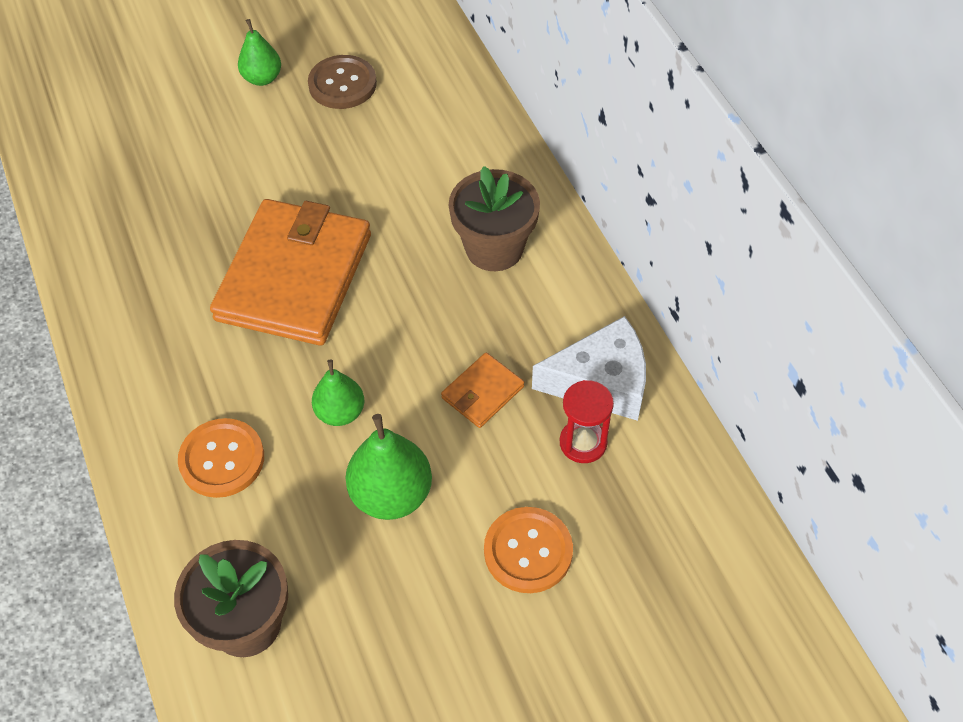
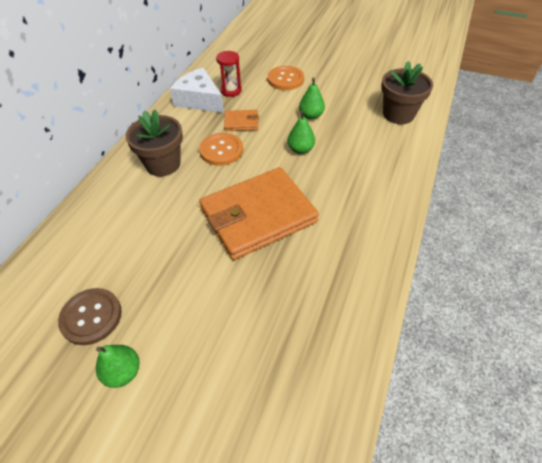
camera: 135 degrees left, 5 degrees down
(222, 459) = (365, 164): orange button -> orange button (221, 150)
(391, 494) = (311, 116): green pear -> green pear, size x0.64

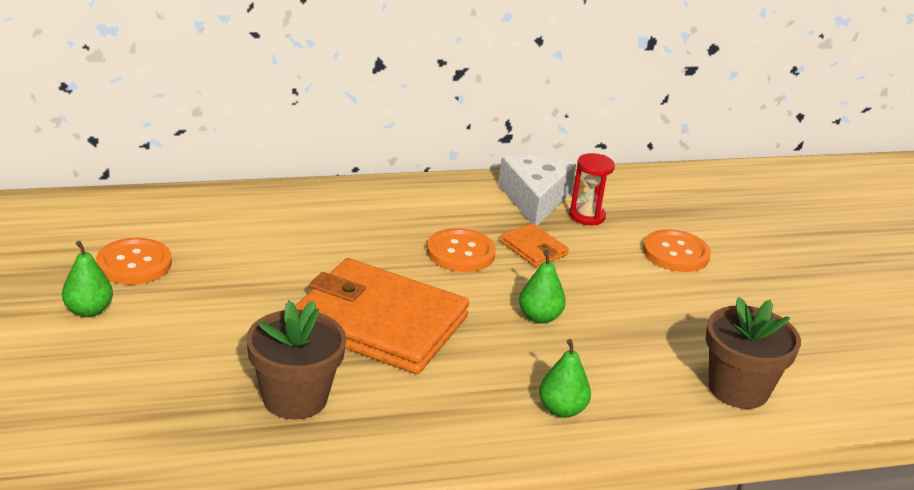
camera: 50 degrees right, 20 degrees down
(91, 317) = (134, 264): brown button -> orange button
(163, 164) = (387, 219): brown flower pot -> brown flower pot (295, 398)
(311, 116) = (623, 303): green pear -> green pear (562, 410)

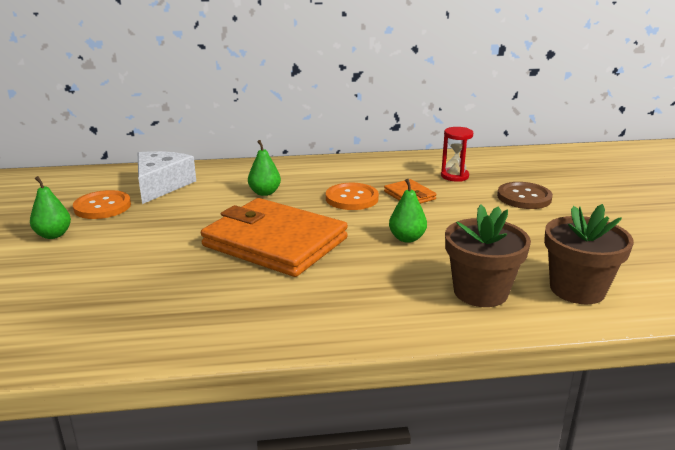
camera: 10 degrees right, 5 degrees down
(295, 398) = (188, 294): brown flower pot -> brown flower pot (480, 292)
(534, 199) = (415, 167): white cheese -> white cheese (161, 185)
(562, 410) = (415, 304): green pear -> green pear (265, 193)
(676, 253) = (524, 197): orange button -> brown button

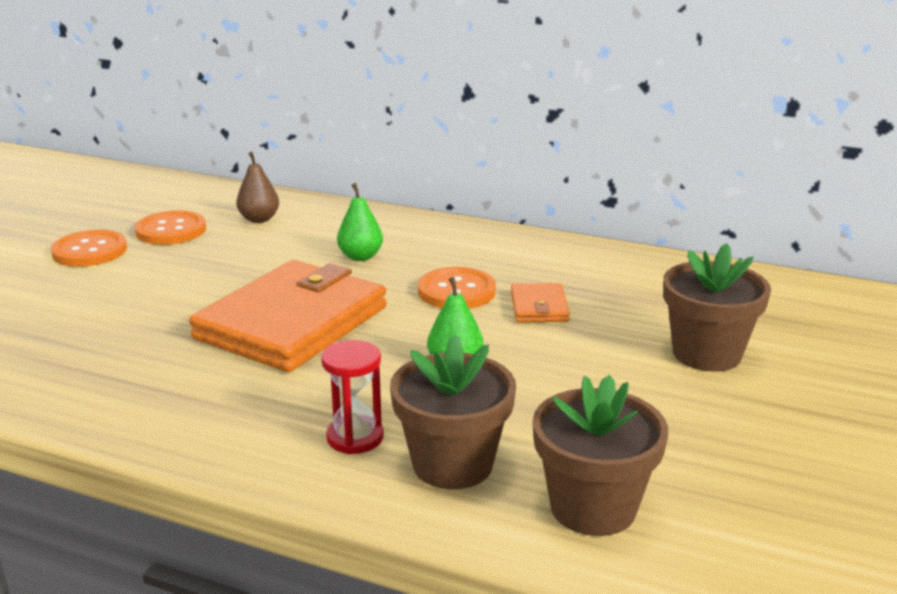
camera: 30 degrees right, 0 degrees up
(53, 235) = (90, 251): green pear -> orange button
(161, 185) = (259, 219): white cheese -> brown pear
(275, 242) = (292, 323): orange wallet -> orange wallet turned 60 degrees clockwise
(454, 176) = (643, 295): red hourglass -> red hourglass (355, 437)
(524, 197) = (706, 354): brown button -> brown flower pot

